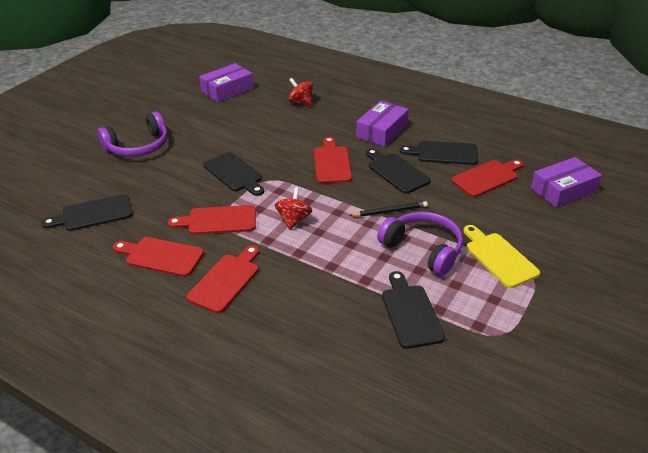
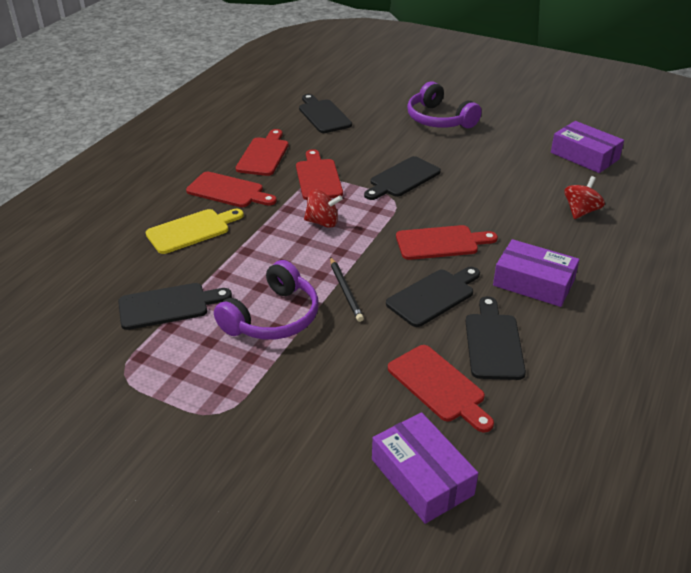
camera: 85 degrees right, 0 degrees up
(498, 257) = (256, 383): yellow cutting board -> yellow cutting board (192, 230)

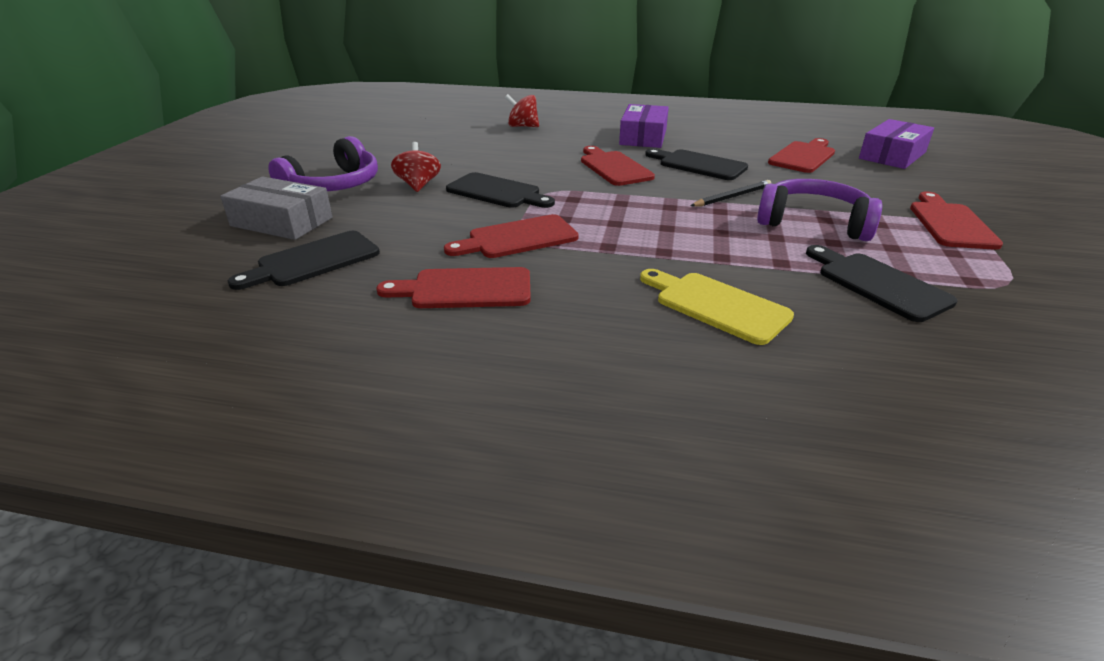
camera: 105 degrees left, 5 degrees down
(228, 191) = (592, 298): red cutting board -> red cutting board (950, 223)
(322, 222) = (622, 222): red spinning top -> red spinning top (418, 185)
(382, 105) = (282, 222): none -> grey box
(493, 342) = (732, 145): black cutting board -> none
(584, 156) = (418, 126): purple box -> none

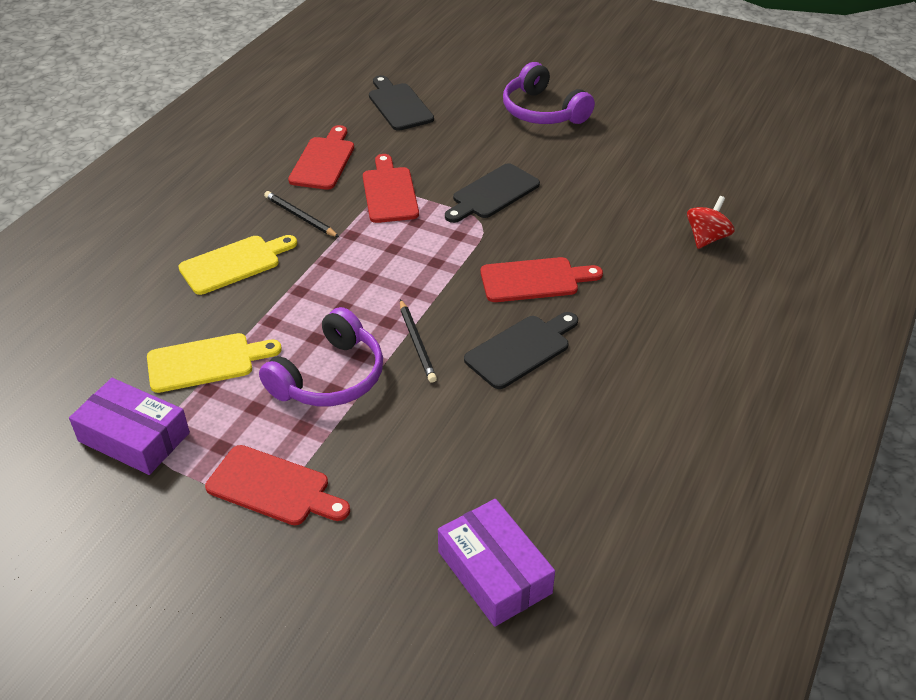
camera: 105 degrees right, 10 degrees up
(282, 222) = (473, 91): grey box -> none
(418, 185) = (526, 153): red spinning top -> none
(596, 281) = (300, 217): none -> black pencil
(643, 137) = (641, 332): purple box -> purple box (134, 437)
(803, 156) = (520, 463): red cutting board -> none
(877, 284) = (206, 362): black cutting board -> yellow cutting board

